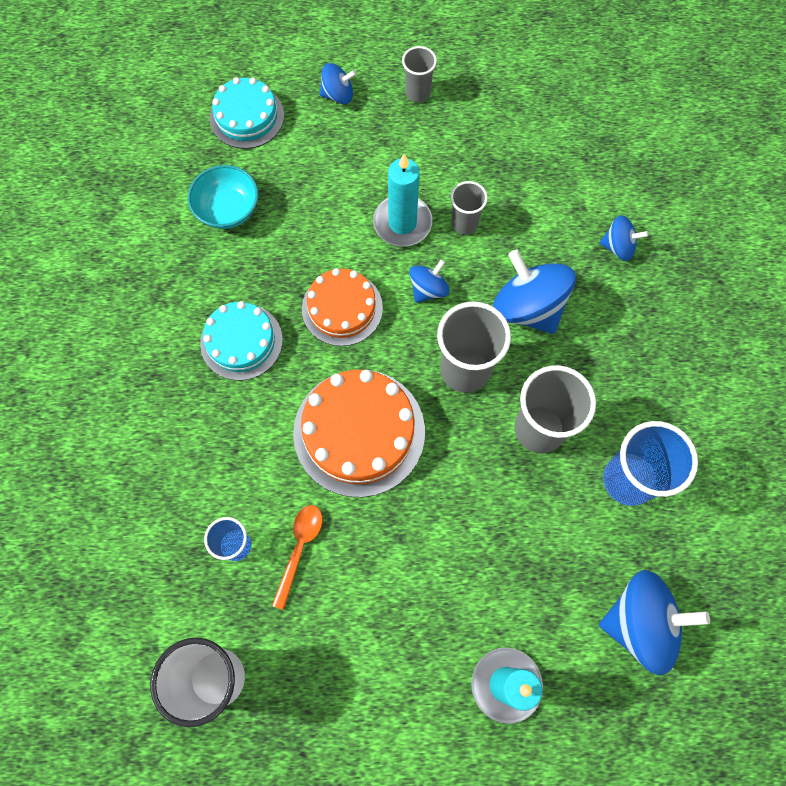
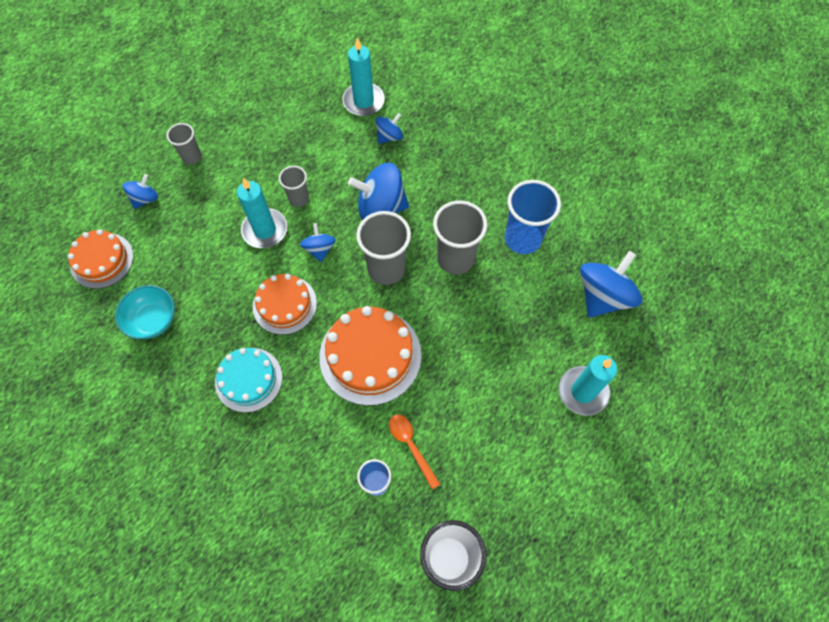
camera: 50 degrees left, 5 degrees down
(247, 116) = (102, 260): turquoise cake -> orange cake
(634, 187) = (363, 101): none -> turquoise candle

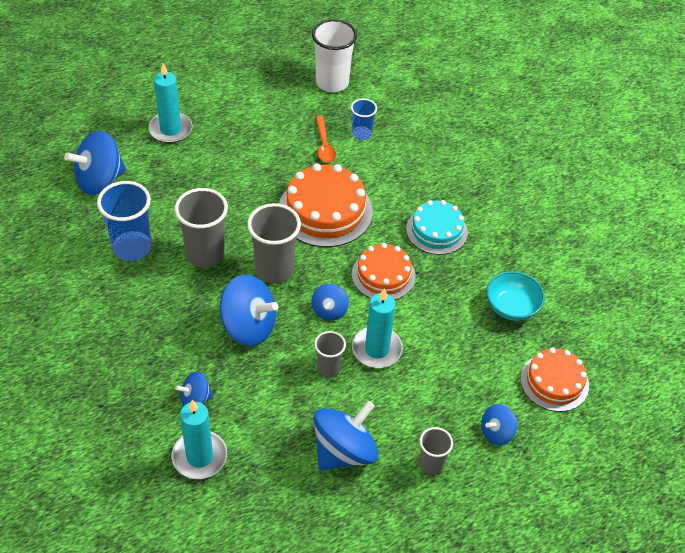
camera: 160 degrees left, 15 degrees down
(261, 142) = (344, 451): none -> blue spinning top

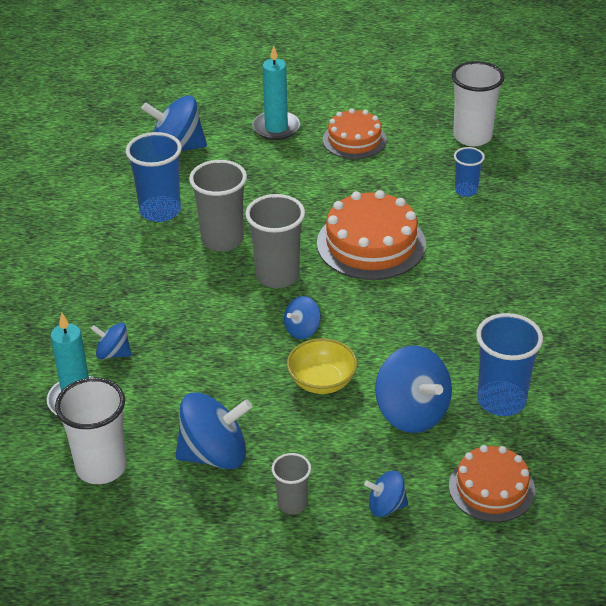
camera: 35 degrees right, 10 degrees down
(248, 326) = (212, 313): blue spinning top -> blue spinning top (412, 413)
(265, 506) = (101, 467): none -> white cup
(324, 145) = (418, 187): orange spoon -> none
(328, 368) = (259, 378): grey cup -> none
(376, 349) = (322, 381): turquoise candle -> yellow bowl
(383, 275) = (384, 320): orange cake -> orange cake (354, 140)
(436, 230) = (475, 302): turquoise cake -> none
(511, 307) = (501, 401): turquoise bowl -> blue cup

